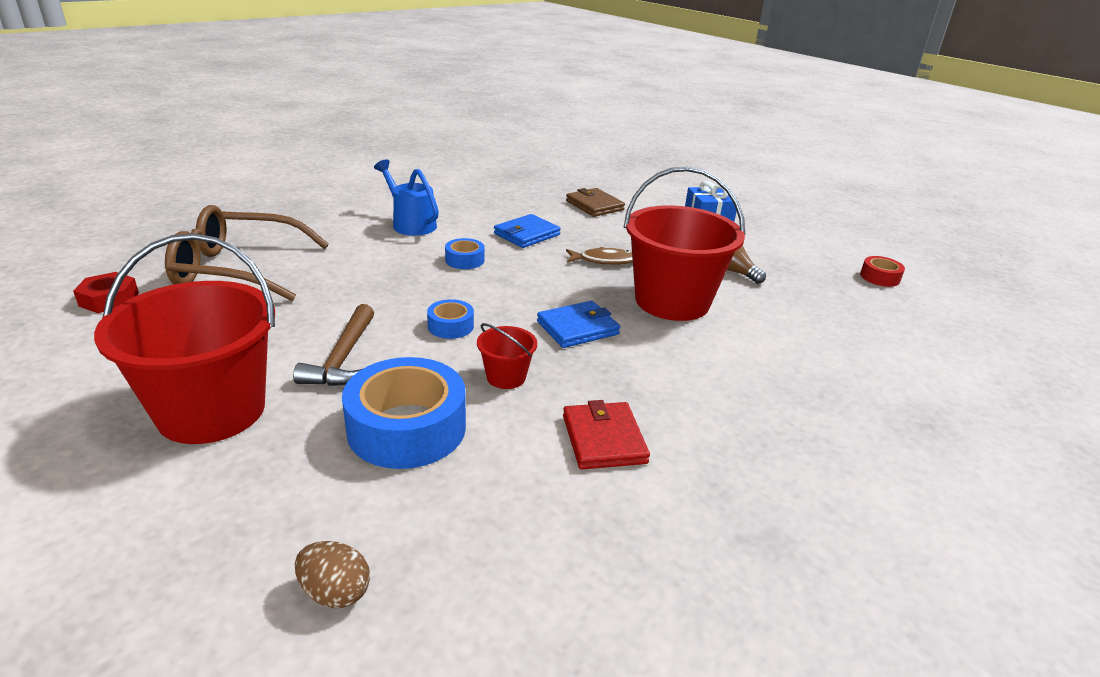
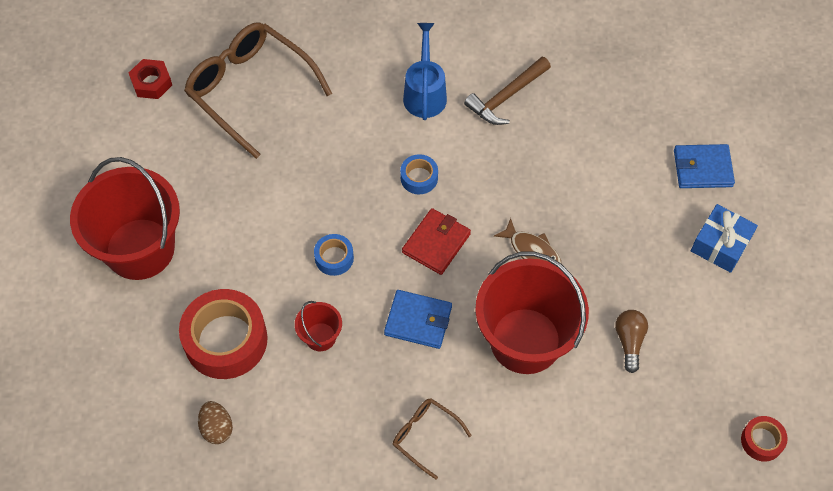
camera: 45 degrees right, 30 degrees up
(335, 592) = (110, 427): brown egg -> brown egg (217, 428)
(343, 358) = (241, 247): brown hammer -> brown hammer (506, 97)
(407, 428) = (226, 340): blue tape -> red tape
(526, 234) = (507, 169): blue wallet -> blue wallet (702, 168)
(594, 205) = (624, 157): brown wallet -> none
(603, 439) = (323, 433): red wallet -> red wallet (436, 243)
(690, 389) = (425, 436): none -> brown glasses

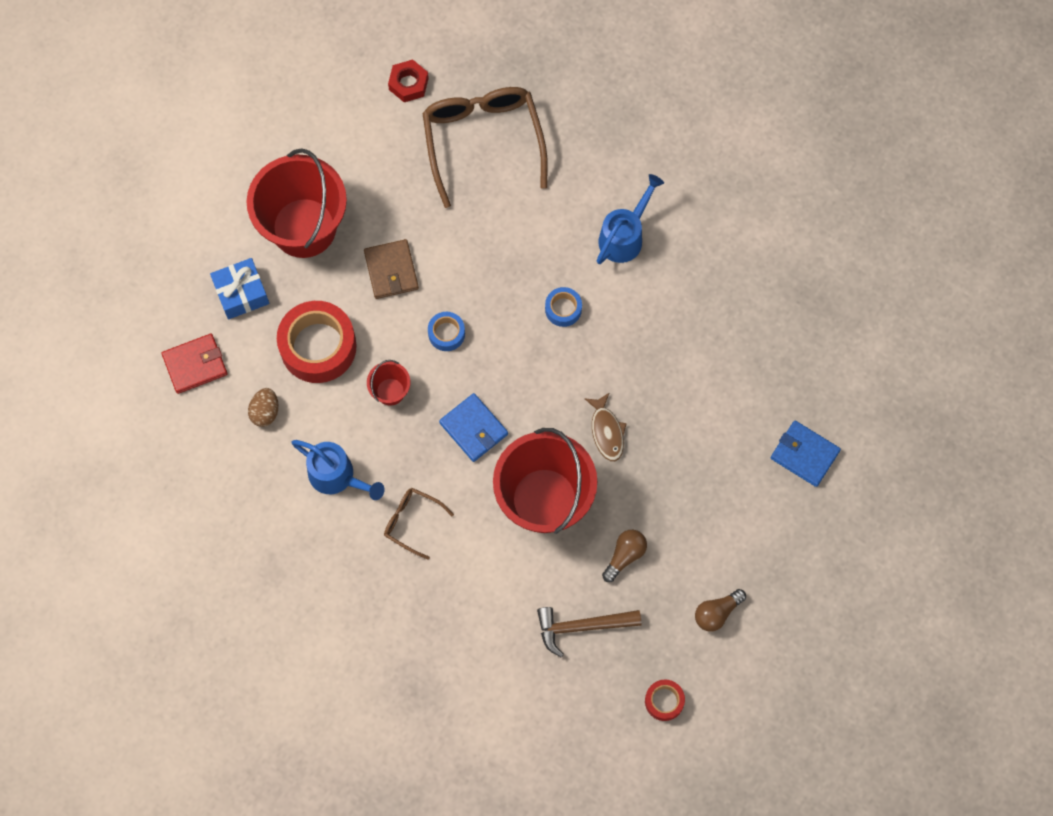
camera: 35 degrees right, 10 degrees up
(246, 236) = (391, 270): none -> brown wallet
(326, 442) = (337, 476): none -> blue watering can
(425, 436) = (412, 522): brown glasses -> brown glasses turned 45 degrees counterclockwise
(436, 243) = (535, 374): red wallet -> red wallet (195, 365)
(506, 97) = (690, 284): brown hammer -> brown hammer (582, 627)
(720, 244) = (764, 528): blue gift -> blue gift (241, 293)
(741, 337) = (717, 613): none -> brown light bulb

